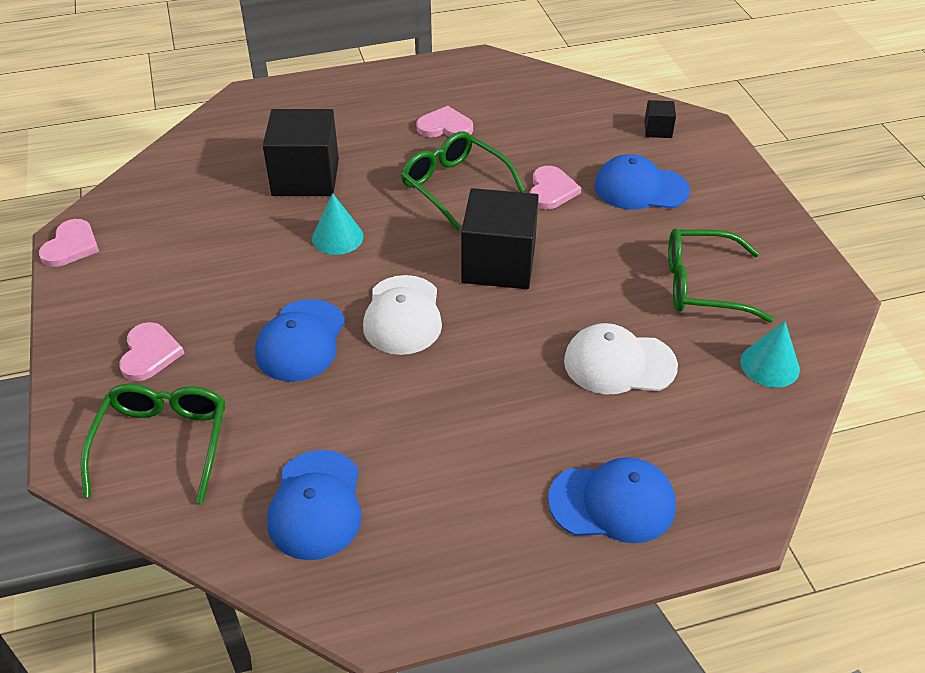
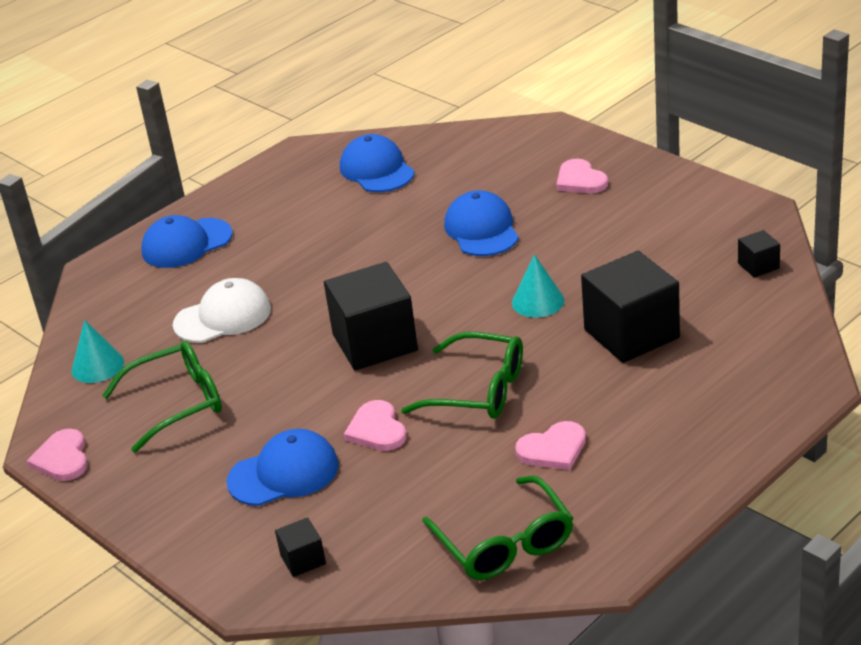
camera: 155 degrees right, 10 degrees down
(71, 246) = (746, 203): pink heart -> pink heart (62, 458)
(152, 186) = (758, 266): none -> black cube
(163, 443) = (506, 152): green glasses -> green glasses (505, 543)
(403, 315) = (421, 275): white cap -> none

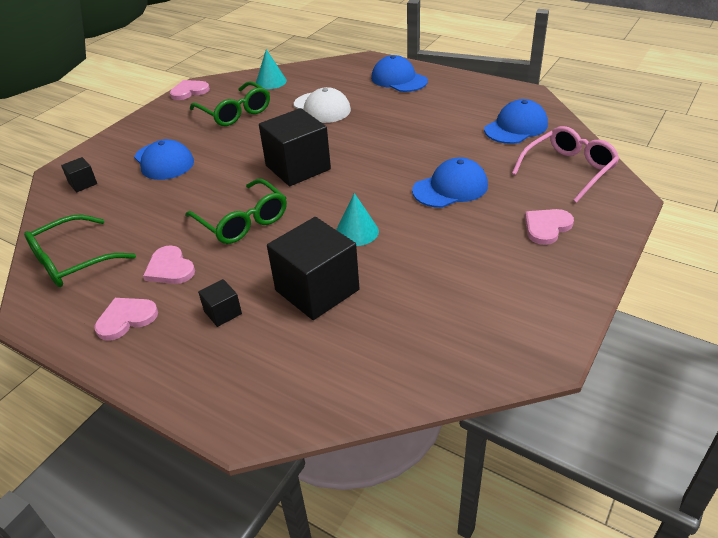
camera: 75 degrees right, 5 degrees up
(377, 429) = (202, 186): pink heart -> pink heart (126, 319)
(478, 390) = (242, 221): green glasses -> green glasses turned 45 degrees counterclockwise
(484, 151) = (568, 170): none -> pink glasses
(758, 266) = (439, 364): black cube -> black cube (223, 312)

